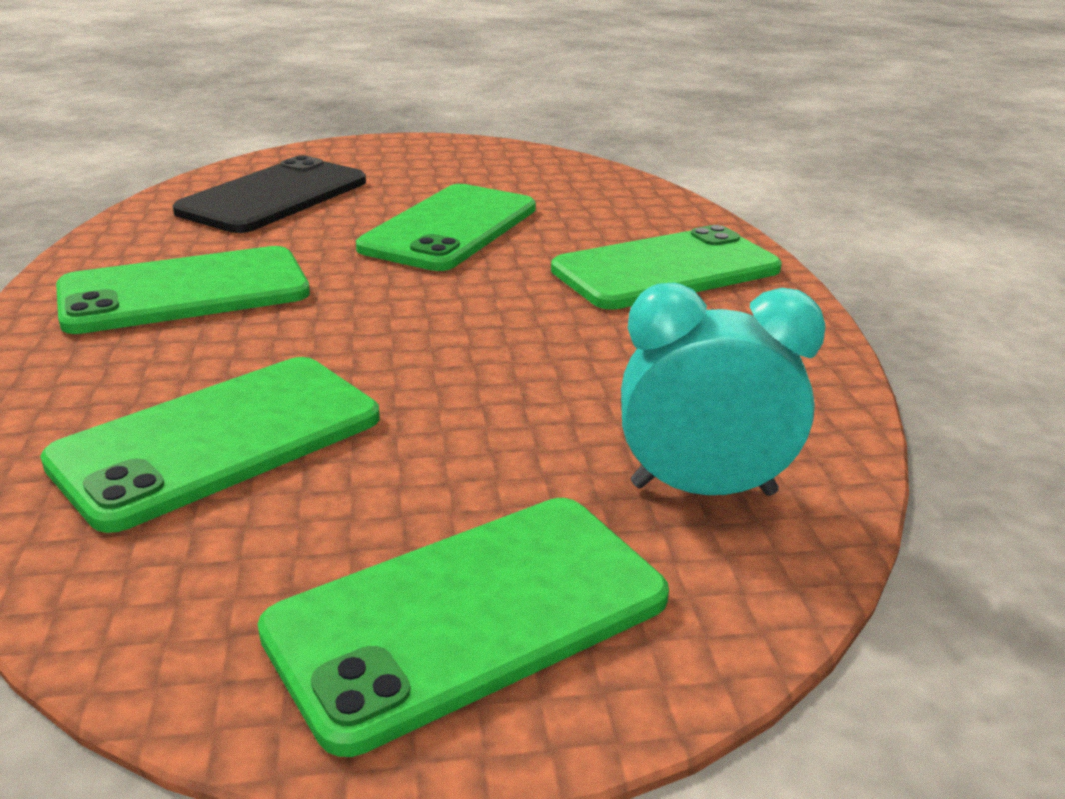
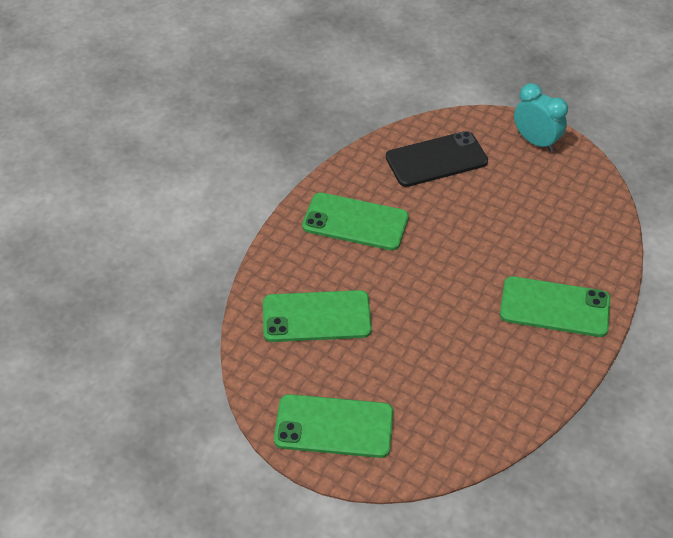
camera: 40 degrees right, 20 degrees up
(450, 228) = (491, 226): green phone -> none
(703, 489) = (439, 426): turquoise clock -> turquoise clock (535, 142)

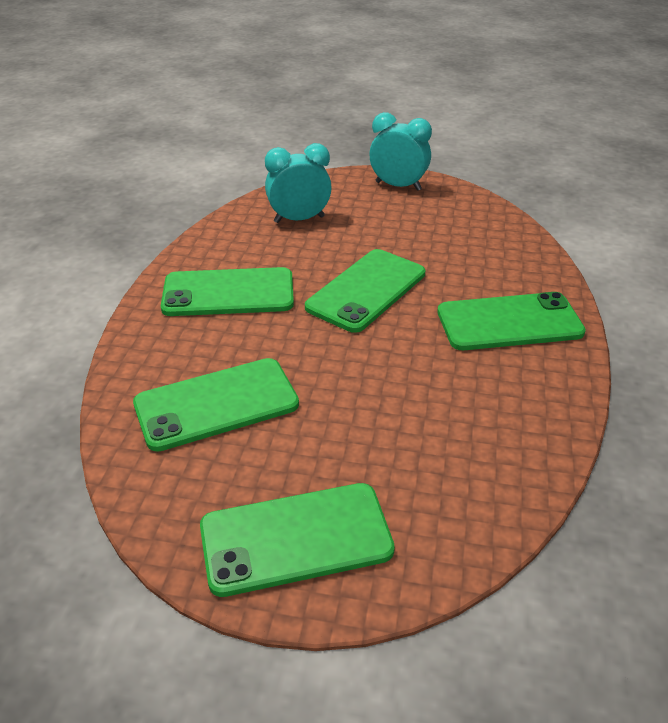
camera: 20 degrees left, 10 degrees down
(436, 159) = (299, 219): black phone -> turquoise clock
(459, 247) = (366, 290): none -> green phone

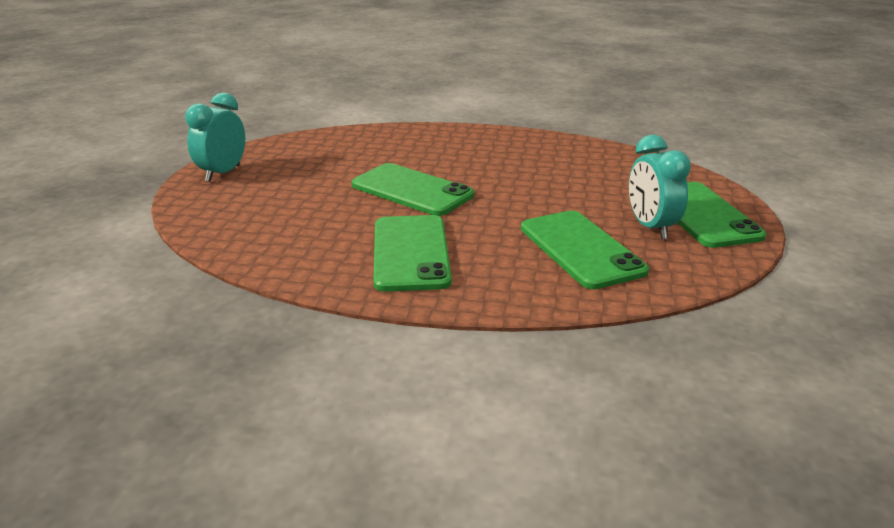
camera: 90 degrees left, 10 degrees down
(299, 219) = (270, 220): turquoise clock -> turquoise clock (650, 227)
(509, 322) = (458, 145): green phone -> none

